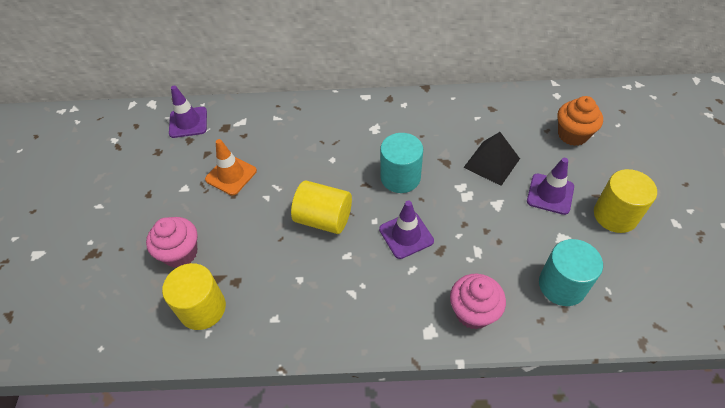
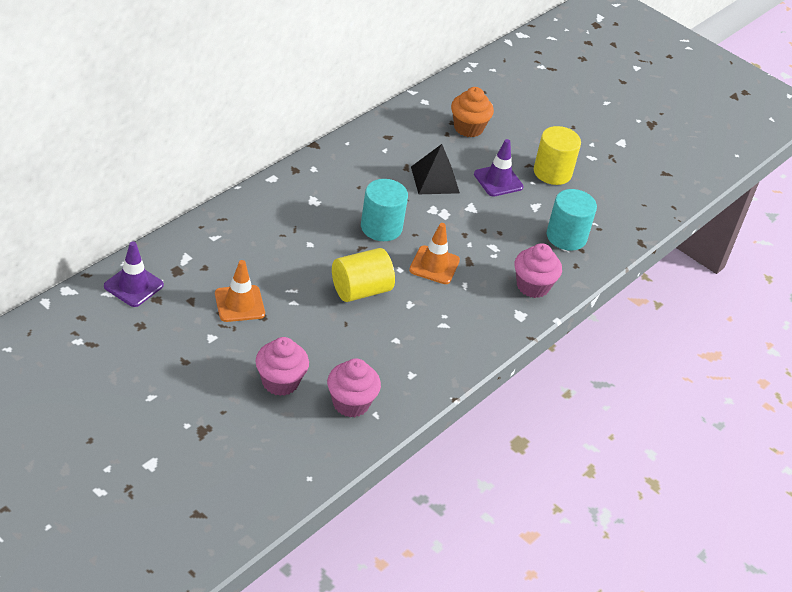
camera: 55 degrees left, 10 degrees down
(202, 308) = (351, 403): yellow cylinder -> pink cupcake
(406, 235) = (434, 265): purple traffic cone -> orange traffic cone

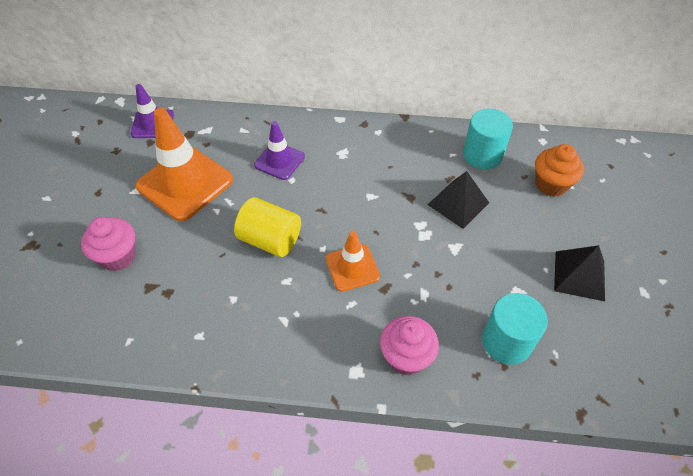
camera: 60 degrees right, 10 degrees up
(239, 304) = (185, 183): orange traffic cone -> orange traffic cone, size x1.79
(351, 403) = (128, 315): pink cupcake -> none
(381, 227) = (358, 207): turquoise cylinder -> turquoise cylinder (482, 155)
(498, 180) = (514, 244): purple traffic cone -> purple traffic cone (279, 161)
(552, 172) = (579, 275): yellow cylinder -> black pyramid

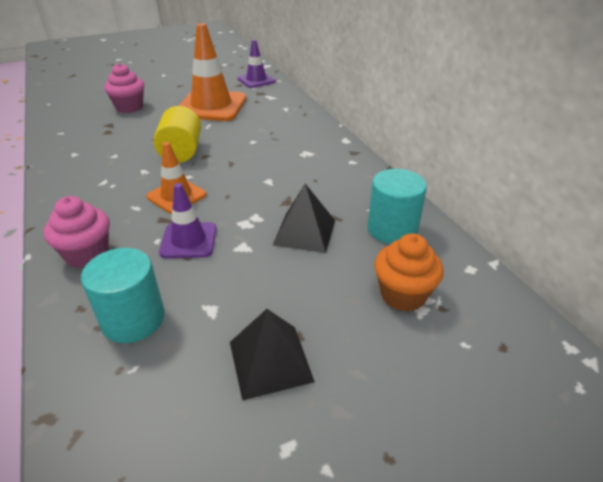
camera: 60 degrees right, 15 degrees down
(279, 161) = (268, 130): purple traffic cone -> purple traffic cone (189, 240)

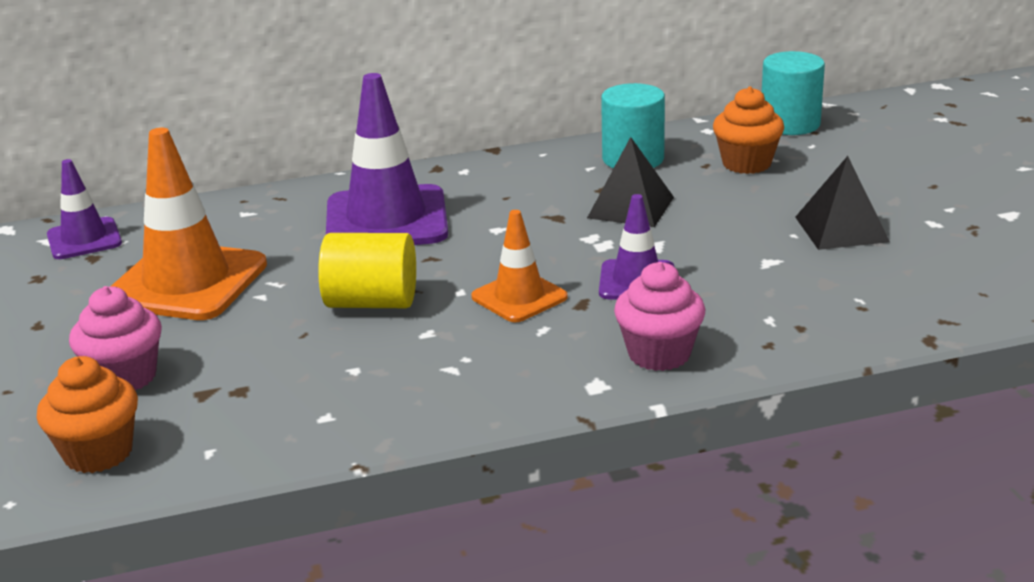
camera: 80 degrees left, 10 degrees down
(72, 112) = (98, 453): none -> orange cupcake
(133, 319) = (787, 306): turquoise cylinder -> turquoise cylinder (790, 124)
(279, 145) = (386, 220): none -> purple traffic cone

